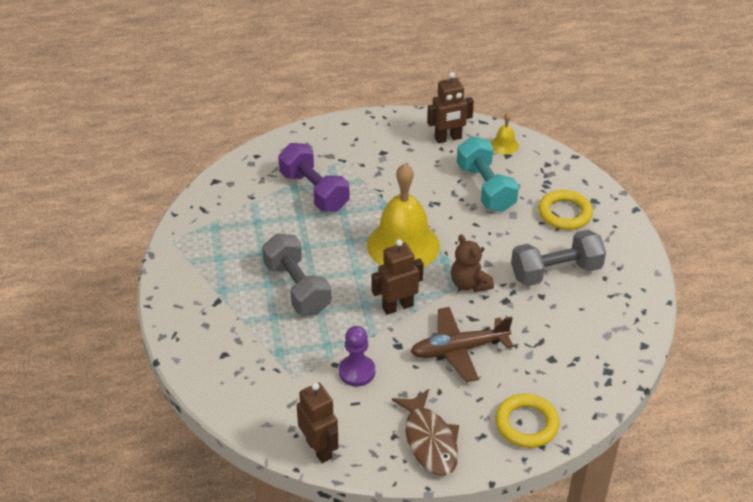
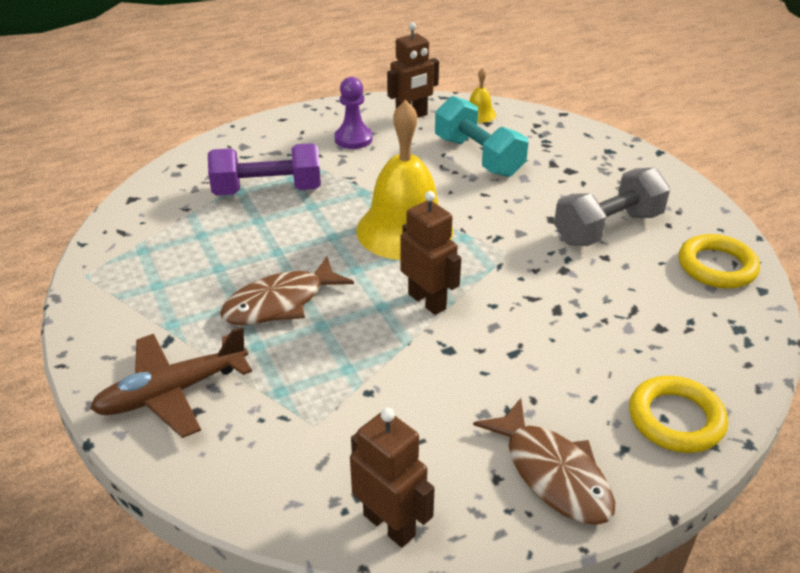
camera: 15 degrees left, 5 degrees down
(297, 288) = (280, 303): grey dumbbell -> brown fish
(314, 191) = (268, 190): purple dumbbell -> purple dumbbell turned 45 degrees counterclockwise
(357, 372) = (404, 396): purple pawn -> purple pawn (353, 139)
(397, 306) = (427, 301): brown robot -> brown robot turned 90 degrees clockwise
(458, 350) = (533, 339): brown plane -> brown plane (172, 392)
(469, 284) = (509, 259): brown teddy bear -> none
(564, 213) = (583, 167): yellow ring -> yellow ring (717, 266)

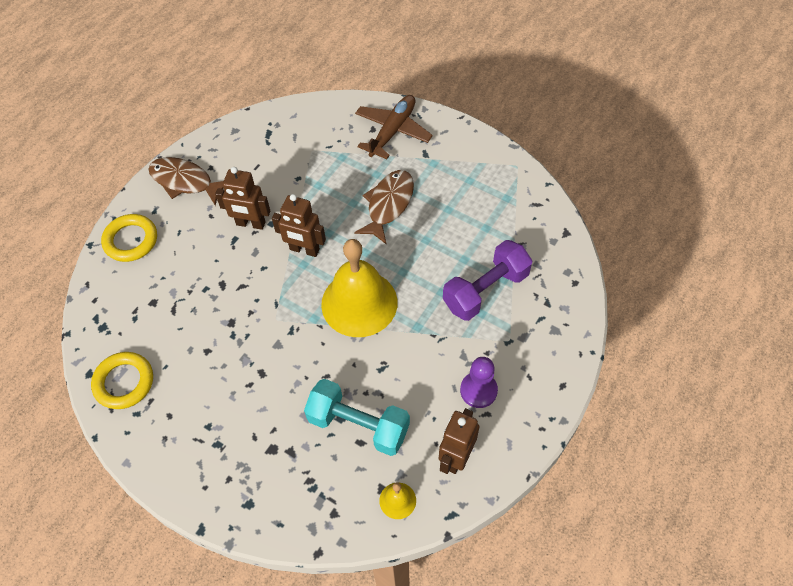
camera: 150 degrees right, 20 degrees up
(389, 525) = (247, 127): brown robot -> brown robot (250, 224)
(607, 228) = (215, 385): grey dumbbell -> none

